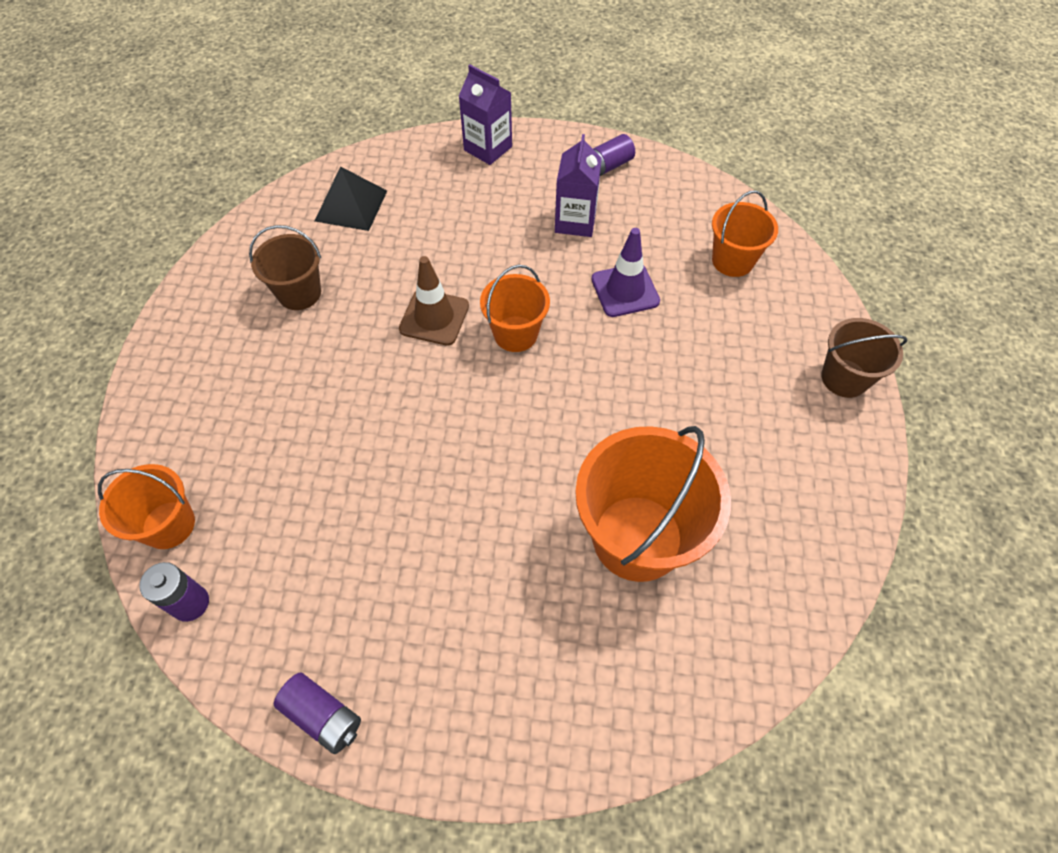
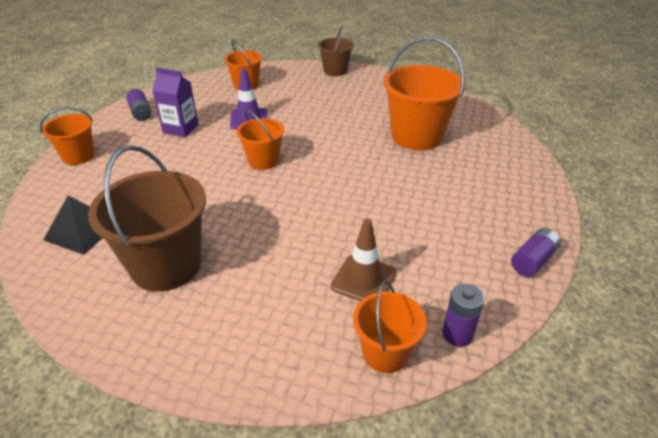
camera: 80 degrees left, 20 degrees down
(299, 293) = (166, 265): brown bucket -> brown bucket, size x1.76
(434, 317) = (232, 194): brown traffic cone -> brown traffic cone (363, 280)
(488, 148) = (78, 156): purple carton -> orange bucket

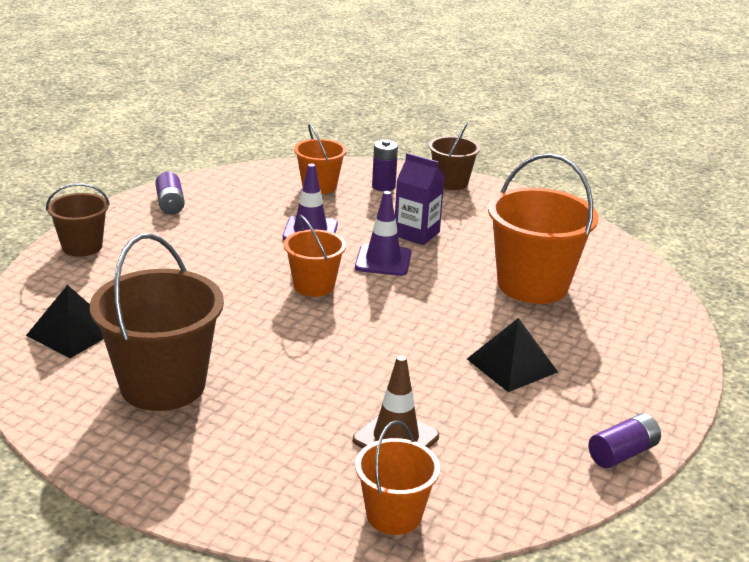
camera: 10 degrees right, 10 degrees down
(78, 156) = (82, 247): orange bucket -> brown bucket
(180, 129) = (217, 231): purple carton -> purple carton (416, 234)
(307, 134) = (383, 260): none -> purple traffic cone
(426, 201) = (511, 365): none -> black pyramid
(457, 334) = (488, 512): purple battery -> purple battery (383, 186)

